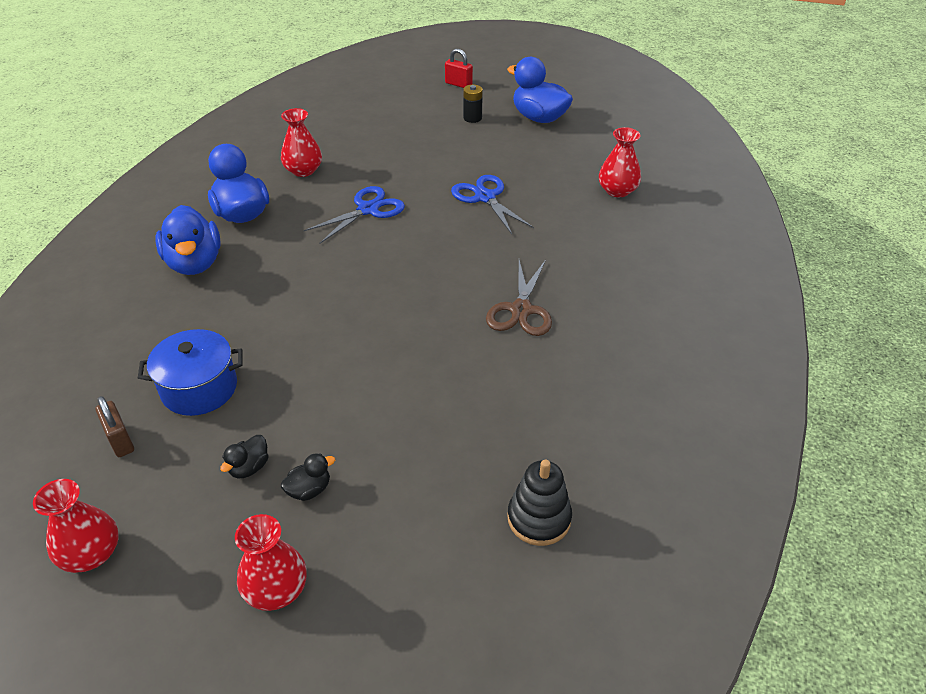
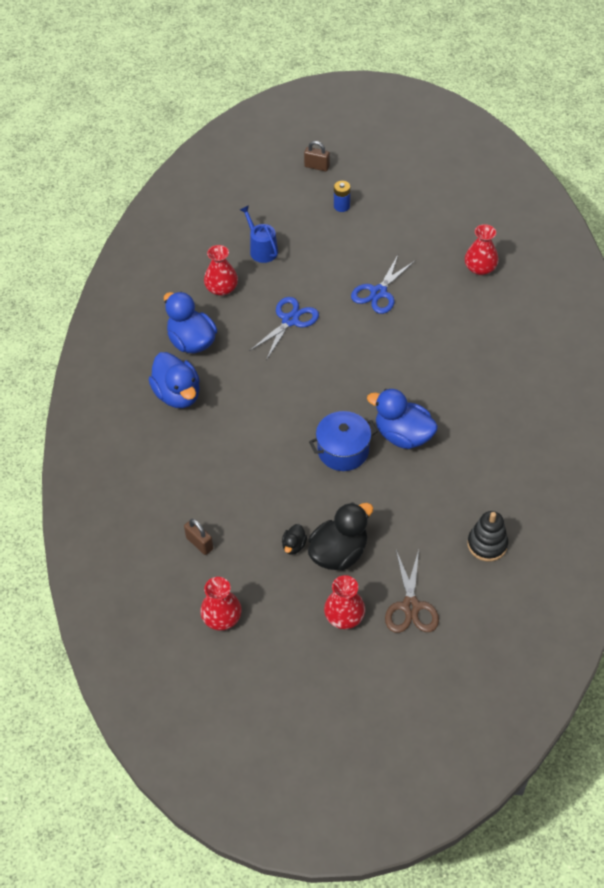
camera: 10 degrees left, 10 degrees up
(199, 388) = (233, 496): blue pot -> blue pot (343, 451)
(309, 490) = (339, 553): black duck -> black duck, size x2.15
(366, 143) = (261, 249): none -> blue watering can
(458, 84) = (317, 167): red padlock -> brown padlock
(472, 118) = (341, 206): black battery -> blue battery
(485, 197) = (378, 292): blue scissors -> blue scissors turned 105 degrees counterclockwise
(521, 310) = (435, 393): brown scissors -> brown scissors (410, 606)
(539, 118) = (398, 197): blue duck -> blue duck (403, 435)

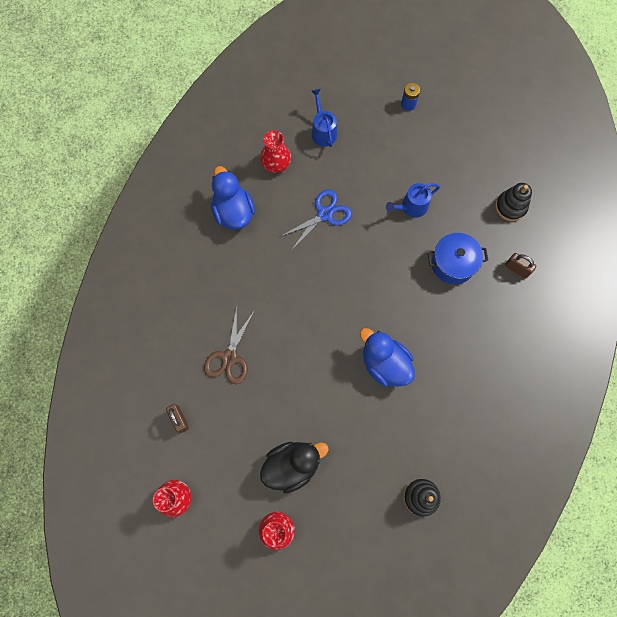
camera: 15 degrees right, 20 degrees up
(178, 394) = (205, 263): blue duck -> none
(294, 545) = (257, 446): black duck -> none
(317, 167) = (399, 54): brown padlock -> brown padlock (517, 269)
(343, 451) = (328, 363): blue pot -> blue pot (453, 264)
(378, 292) = (411, 207): blue scissors -> blue watering can
(410, 606) = (335, 538): brown scissors -> brown scissors (229, 357)
(480, 268) = (511, 206): red vase -> black stacking toy

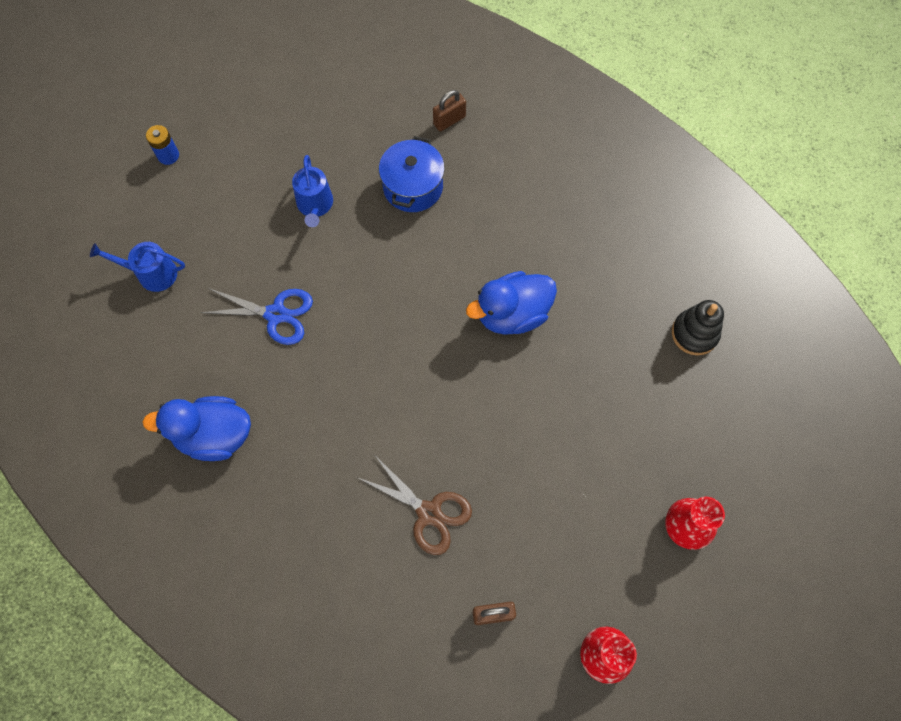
camera: 70 degrees left, 5 degrees down
(276, 163) = (168, 352): red vase -> none
(292, 465) = (607, 478): black duck -> none
(325, 214) = (275, 314): blue scissors -> blue scissors turned 120 degrees clockwise
(511, 206) = (367, 96): black stacking toy -> none

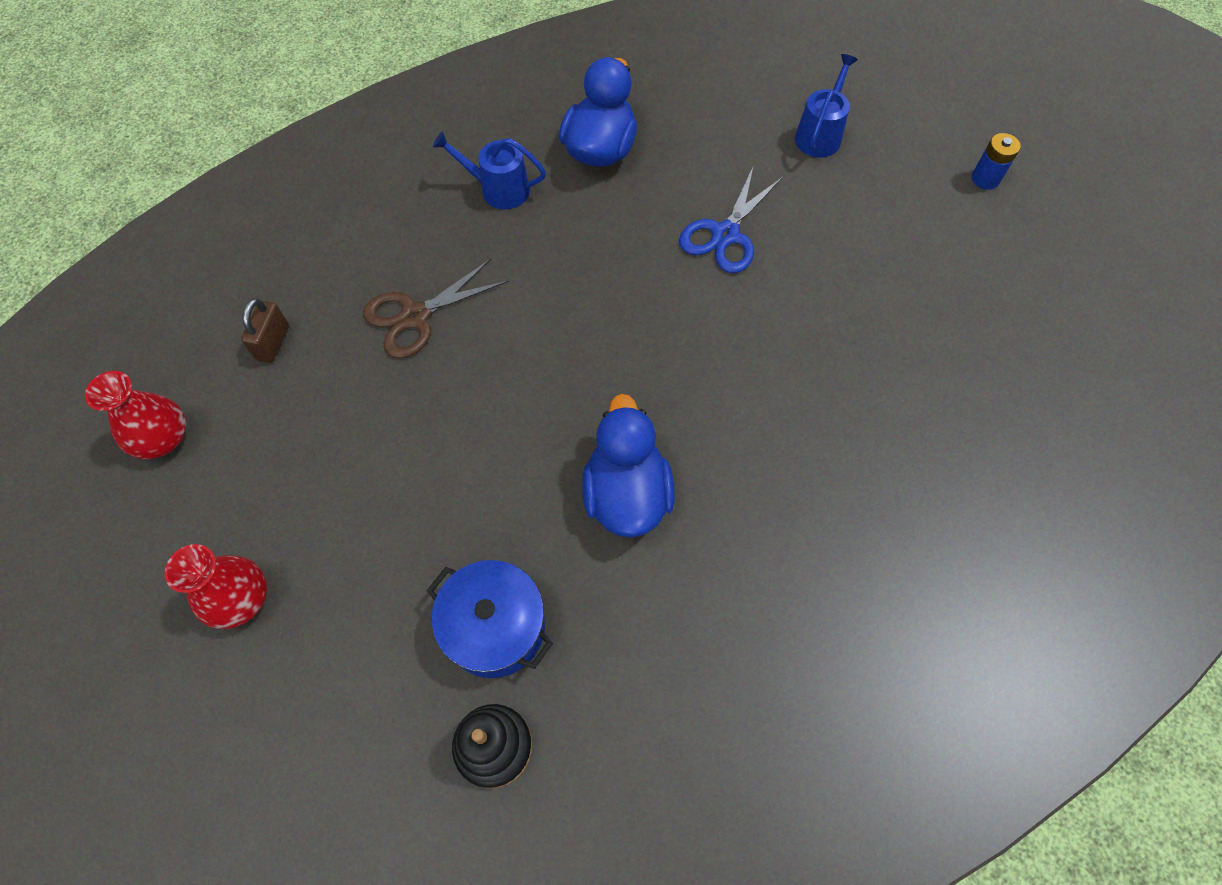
camera: 110 degrees right, 5 degrees down
(315, 205) = (870, 311): blue watering can -> blue watering can (499, 189)
(413, 187) = (869, 434): blue pot -> blue pot (495, 627)
(449, 120) = (979, 521): brown padlock -> none

